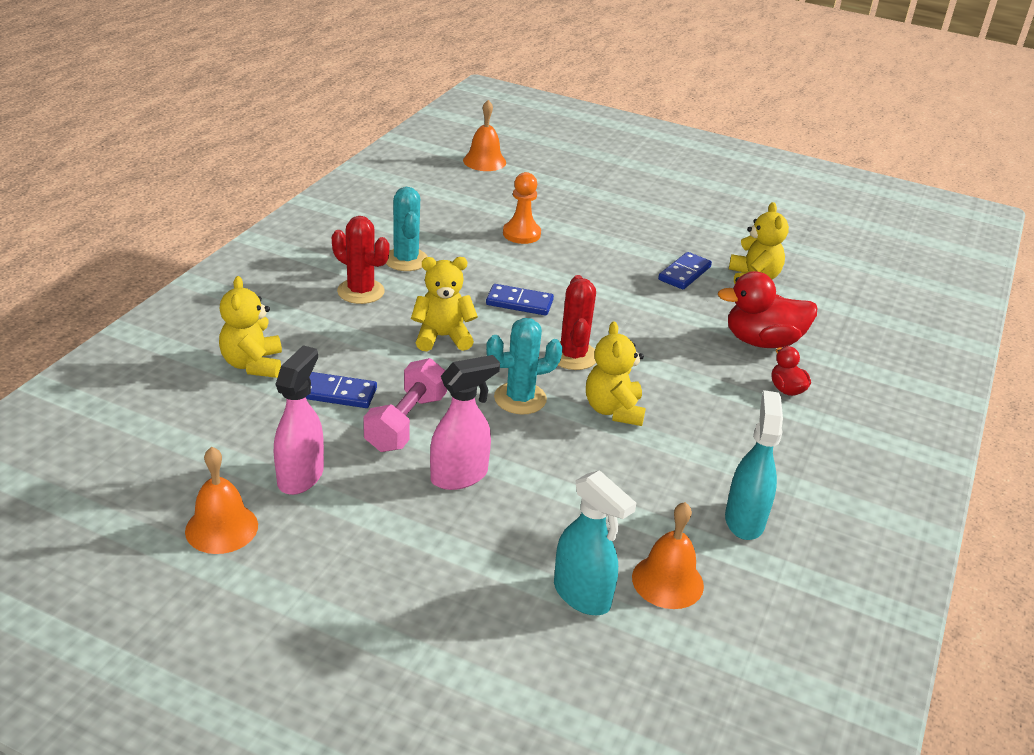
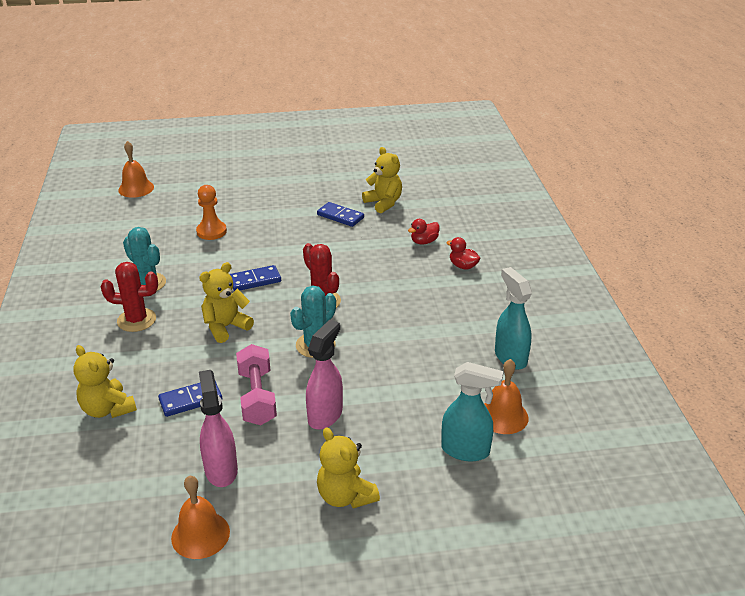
camera: 30 degrees left, 0 degrees up
(613, 410) = (379, 325): yellow teddy bear -> yellow teddy bear (345, 496)
(684, 273) = (340, 216): blue domino -> blue domino turned 60 degrees counterclockwise
(762, 341) = (424, 242): red duck -> red duck, size x0.52

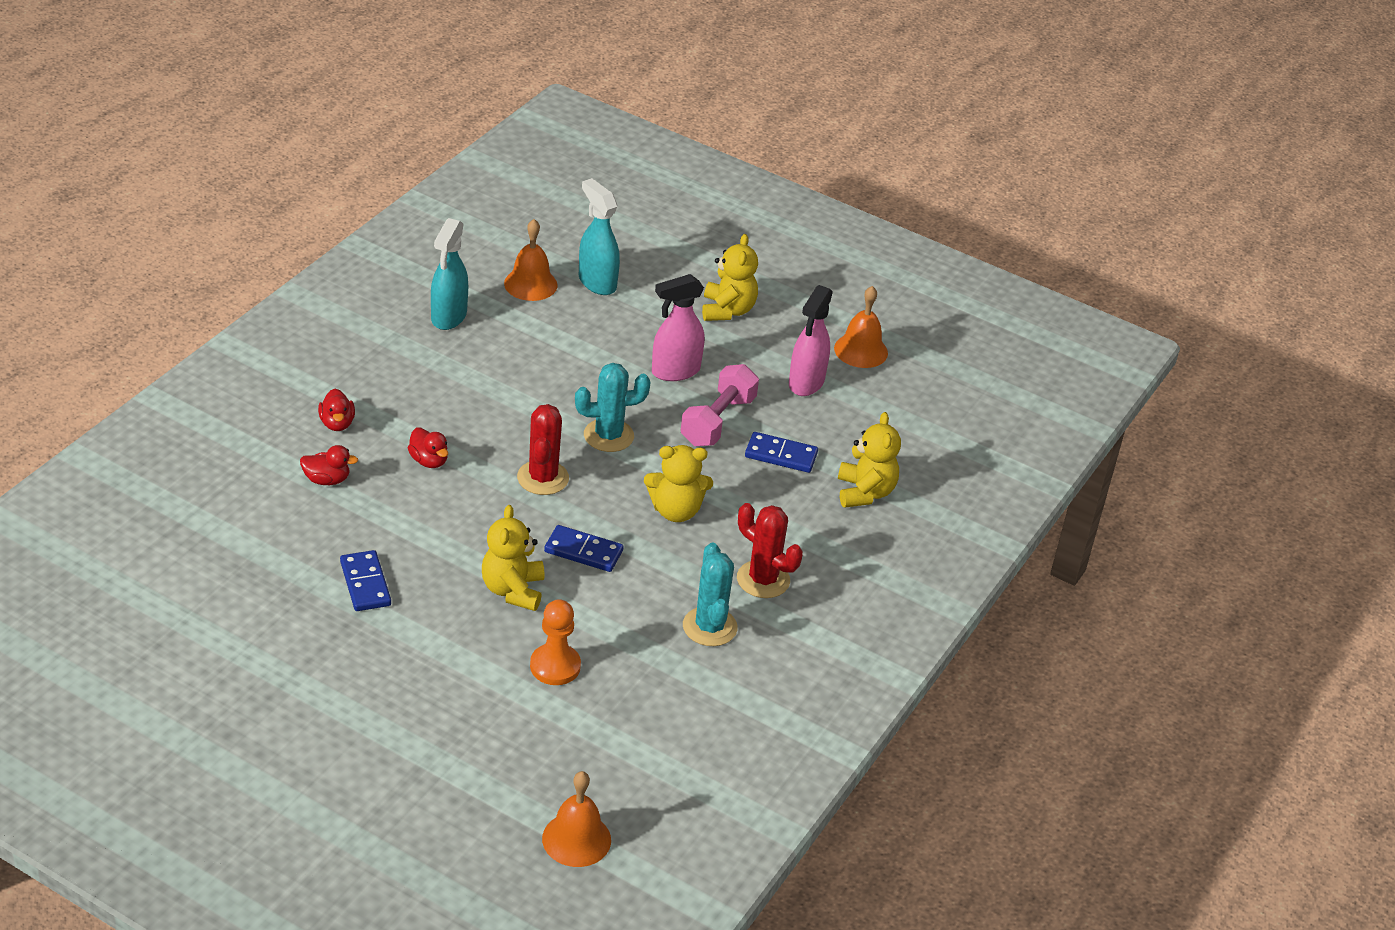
camera: 145 degrees left, 5 degrees up
(383, 203) = (281, 569): yellow teddy bear -> yellow teddy bear (513, 590)
(392, 276) = (429, 461): none -> red duck

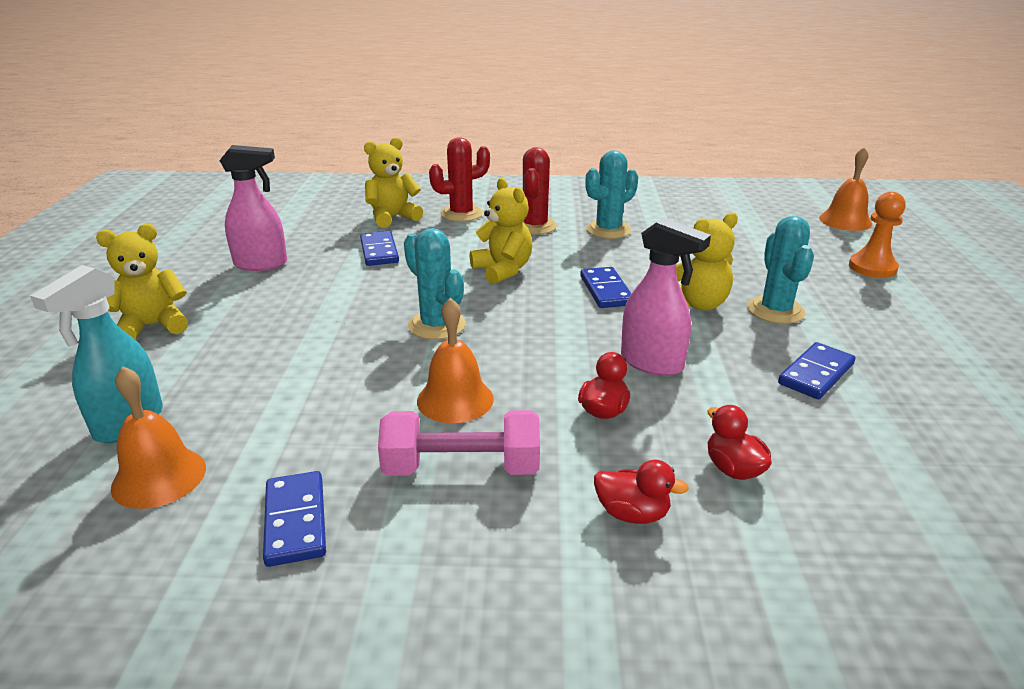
camera: 115 degrees left, 10 degrees down
(337, 423) = (632, 513): red duck -> red duck turned 60 degrees clockwise
(448, 317) = (295, 521): turquoise spray bottle -> blue domino
(459, 629) = (775, 310): none -> turquoise cactus
(543, 478) = (541, 337): red cactus -> red cactus (461, 214)
(555, 666) = (737, 265): orange pawn -> orange pawn (872, 267)
(675, 371) = (293, 323): pink spray bottle -> pink spray bottle (652, 363)
(718, 421) = (358, 284): pink dumbbell -> pink dumbbell (462, 468)
(861, 350) = (189, 255): orange bell -> orange bell (455, 399)

